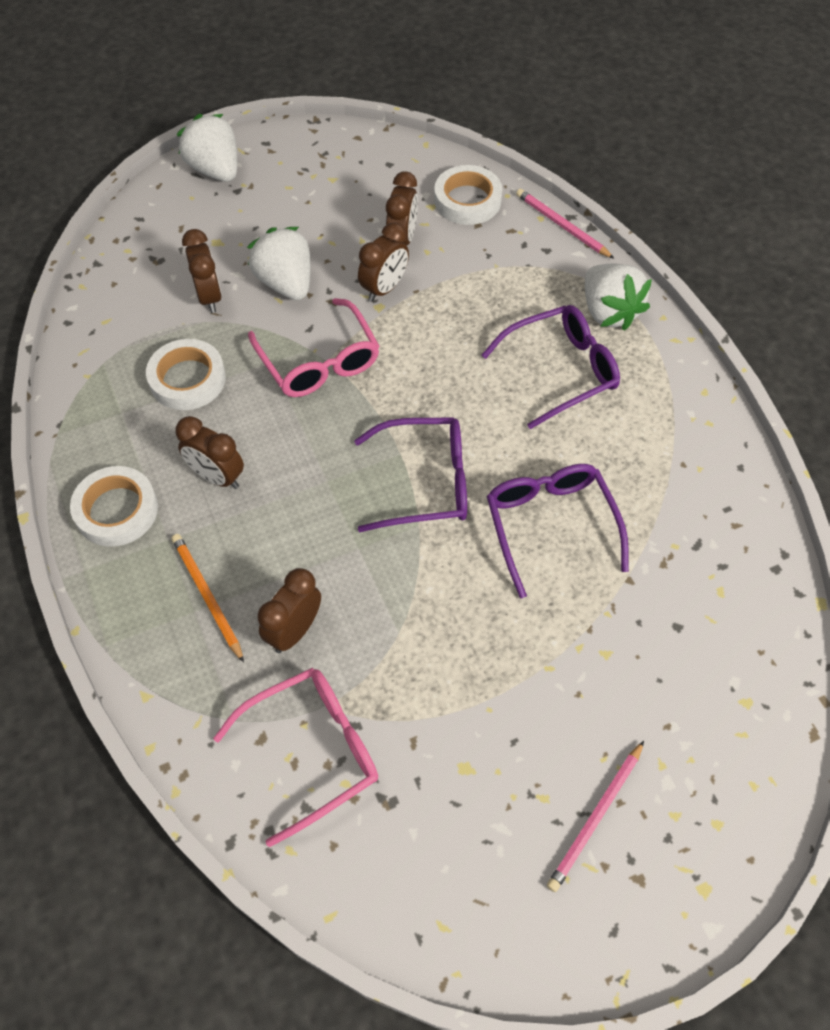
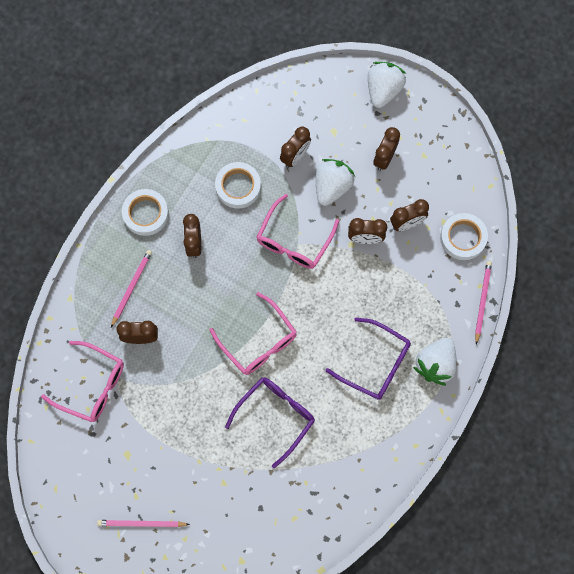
camera: 55 degrees right, 15 degrees up
(207, 596) = (131, 287): orange pencil -> pink pencil
(299, 215) = (384, 158): none -> brown clock
(424, 483) = (258, 341): purple glasses -> pink glasses

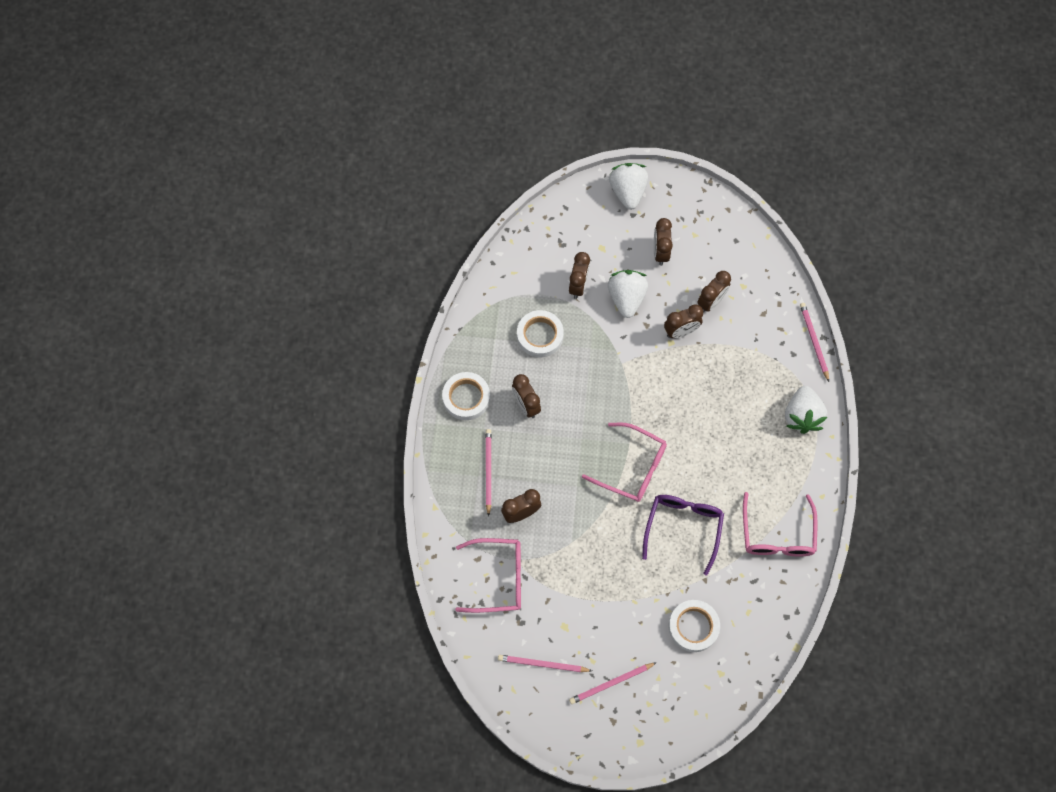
camera: 25 degrees left, 5 degrees down
(91, 478) = (542, 664): none -> pink pencil
(294, 240) = (617, 361): pink glasses -> pink glasses (777, 534)
(375, 363) = (748, 439): purple glasses -> none
(463, 238) = (767, 293): white tape -> white tape (693, 627)

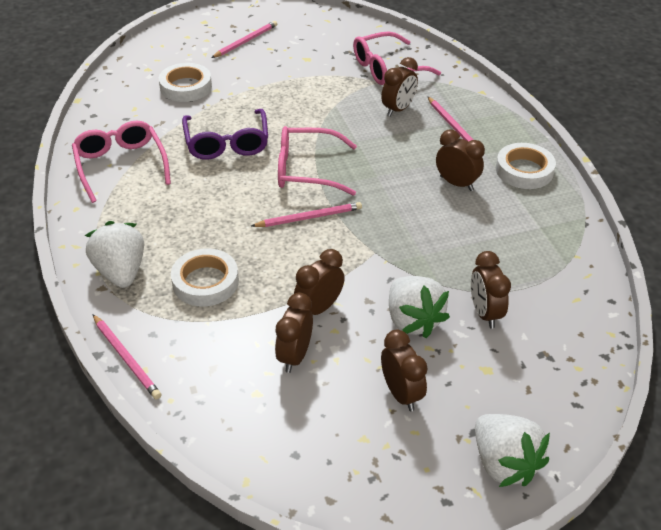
camera: 155 degrees right, 25 degrees down
(540, 335) = (491, 247): white tape -> white tape (205, 282)
(542, 664) = (312, 36): pink pencil -> pink pencil (309, 217)

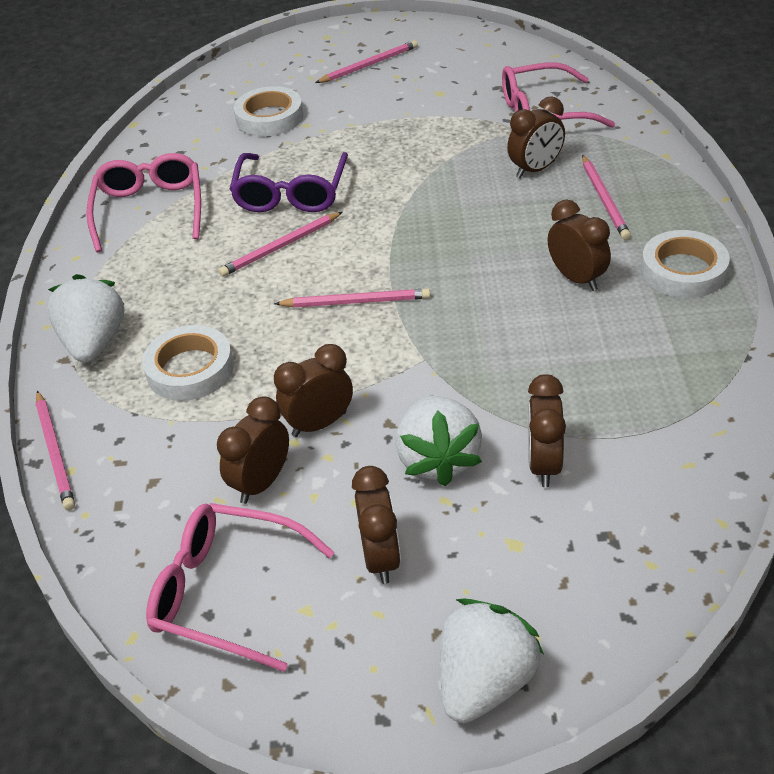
camera: 20 degrees right, 0 degrees up
(236, 183) = (280, 247): none -> pink pencil
(307, 170) = (379, 239): pink glasses -> pink glasses (228, 593)
(504, 463) = (485, 682): white strawberry -> white strawberry turned 135 degrees counterclockwise

